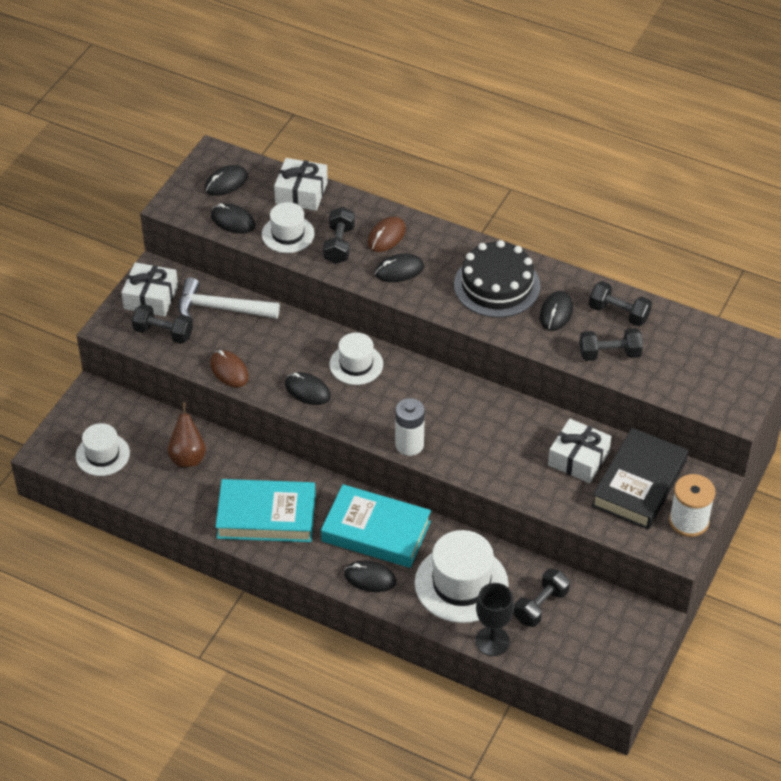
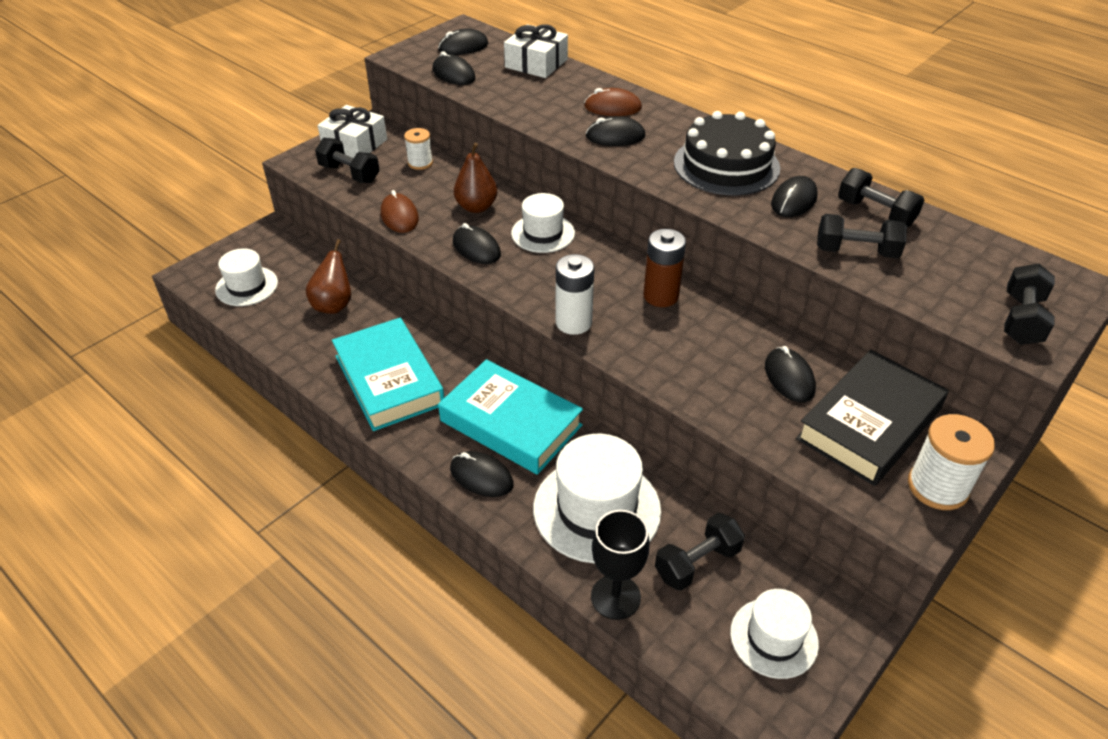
camera: 15 degrees right, 5 degrees down
(220, 308) = (420, 163): white hammer -> white spool
(266, 516) = (389, 380): turquoise book -> turquoise book turned 45 degrees clockwise
(288, 234) = (506, 91): white hat -> white hat (774, 638)
(290, 348) = (476, 207): none -> brown pear
(339, 245) = (557, 107): black dumbbell -> black dumbbell (1021, 320)
(386, 236) = (612, 107): brown mouse -> brown mouse turned 45 degrees clockwise
(468, 407) = (661, 296): none -> brown battery
(578, 459) = (789, 378): white gift -> black mouse

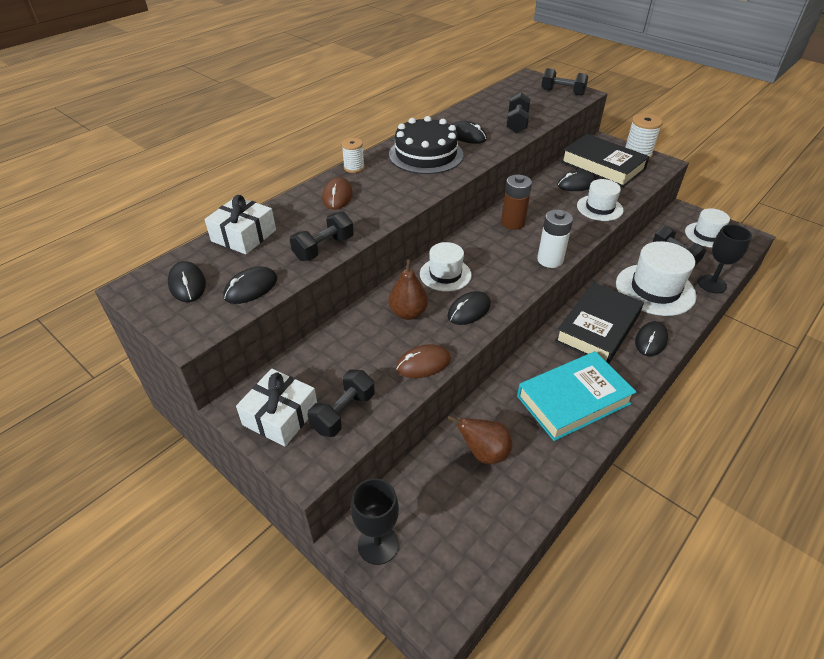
camera: 90 degrees left, 0 degrees up
(247, 286) = (461, 541): white hat -> white hat (599, 208)
(261, 241) = (378, 544): none -> black goblet
(420, 163) = (329, 356): white spool -> white spool (354, 167)
(510, 423) = (598, 328): turquoise book -> black book
(615, 136) = (384, 196): black mouse -> none
(875, 213) = (477, 114): black dumbbell -> black dumbbell (324, 248)

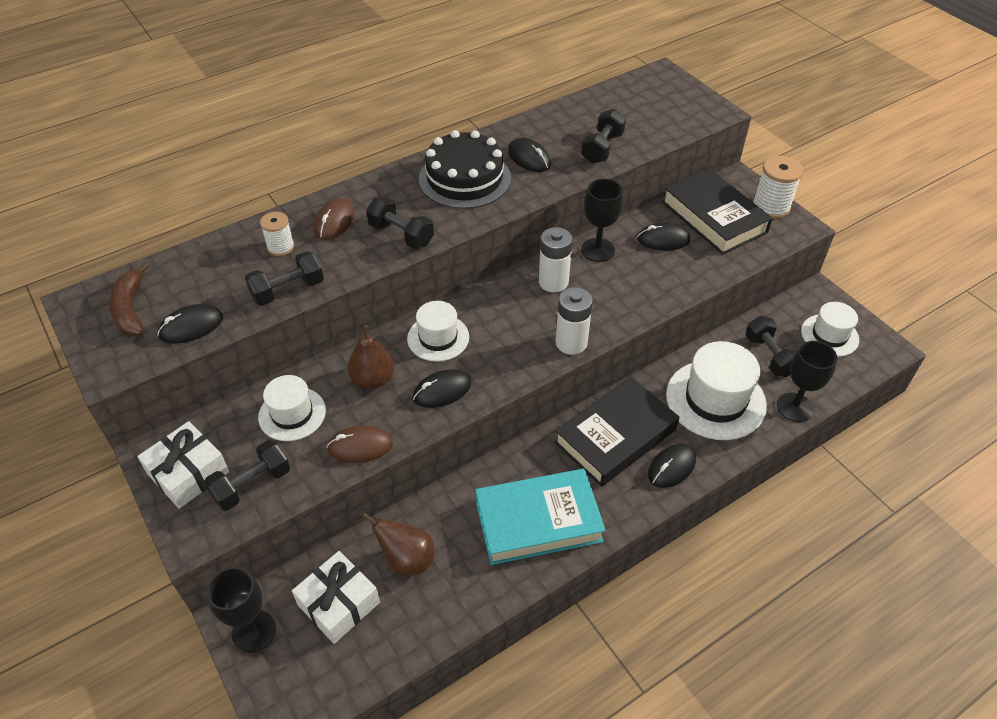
camera: 15 degrees right, 5 degrees up
(187, 284) = (130, 309): black mouse -> brown banana
(243, 235) = (211, 257): white gift -> white gift (339, 603)
(354, 167) = (372, 183): white spool -> white spool (280, 247)
(513, 223) = (553, 282): brown battery -> white battery
(533, 198) = (597, 250): none -> black goblet
(562, 92) = (690, 106): black dumbbell -> black dumbbell (401, 235)
(599, 208) = (674, 280): white hat -> white hat (292, 414)

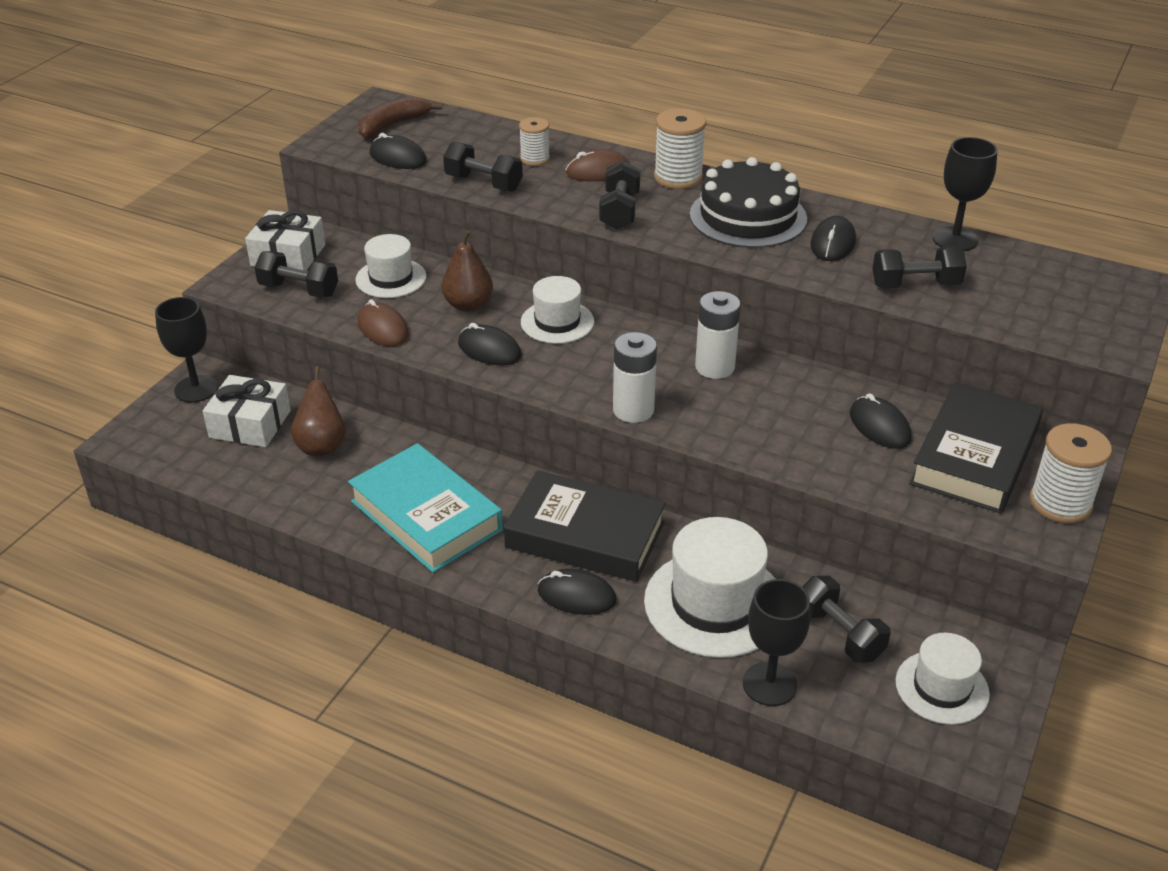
camera: 60 degrees right, 10 degrees down
(383, 187) = (678, 177): none -> white spool
(597, 250) = (802, 382): black goblet -> black goblet (955, 239)
(769, 356) = (839, 634): black dumbbell -> black dumbbell turned 75 degrees counterclockwise

